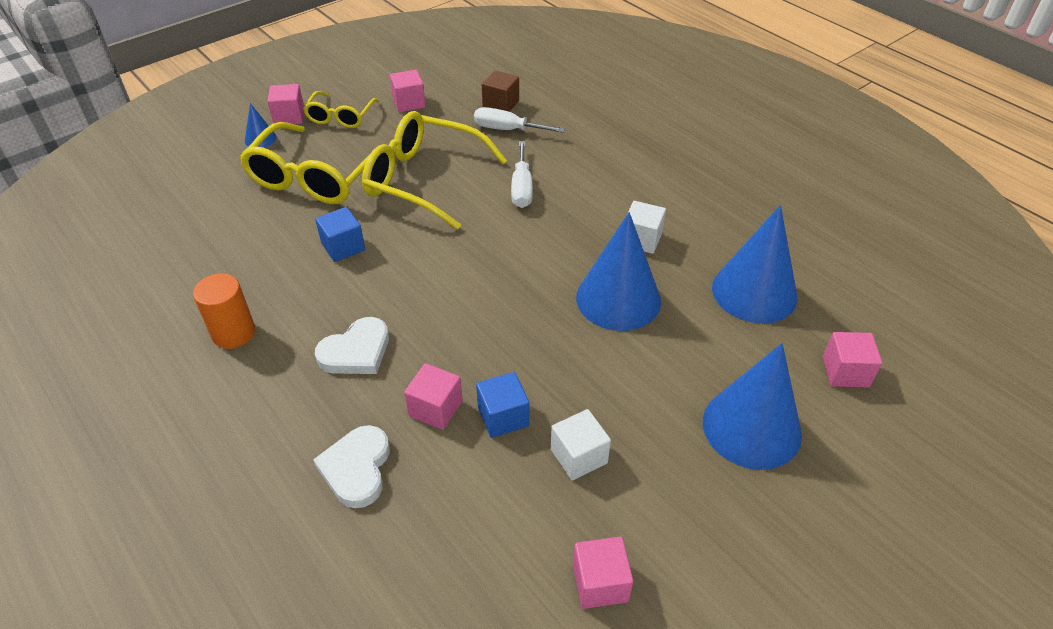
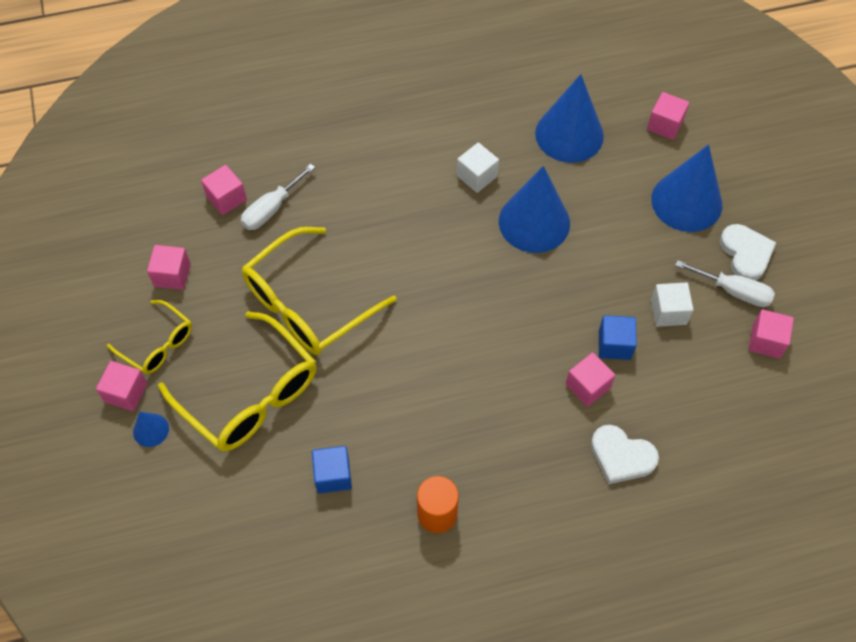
camera: 65 degrees left, 15 degrees up
(343, 247) = (368, 398): blue cube -> blue cube (333, 475)
(356, 351) = (504, 424): white heart -> white heart (745, 254)
(501, 104) = (226, 198): brown cube -> pink cube
(522, 188) = (365, 232): white screwdriver -> white screwdriver (733, 291)

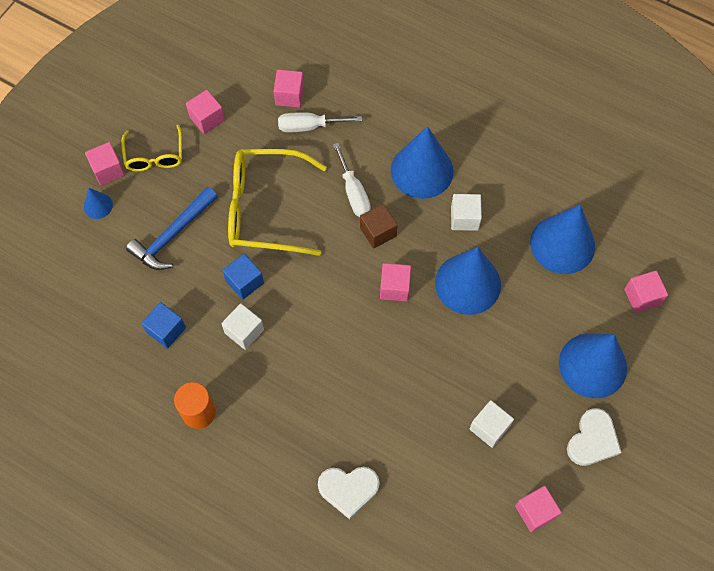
camera: 45 degrees right, 5 degrees up
(249, 394) = (172, 235): yellow glasses -> blue hammer
(401, 415) = (244, 331): none -> white cube
(403, 168) = (422, 170): none -> blue cone
(422, 243) = (378, 232): none -> brown cube
(587, 386) = (378, 424): pink cube -> pink cube (394, 287)
(614, 345) = (427, 415): blue cube -> blue cube (244, 282)
(621, 456) = (348, 489): white heart -> white heart turned 75 degrees counterclockwise
(733, 291) = (552, 457): white screwdriver -> white screwdriver (353, 192)

